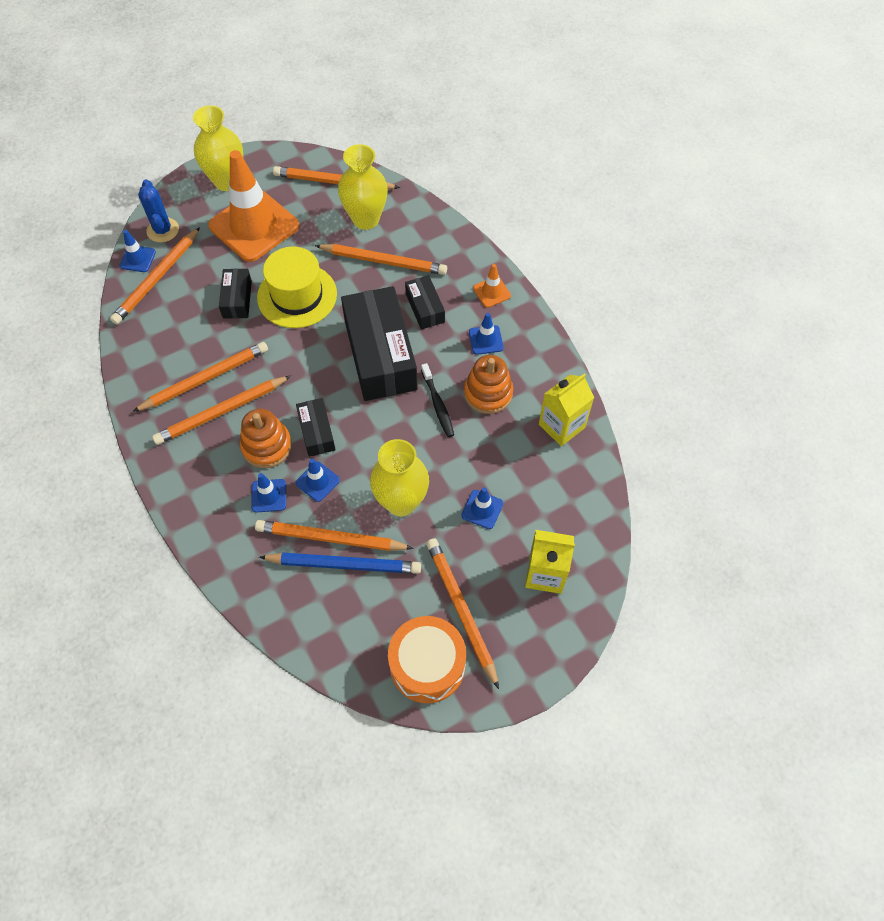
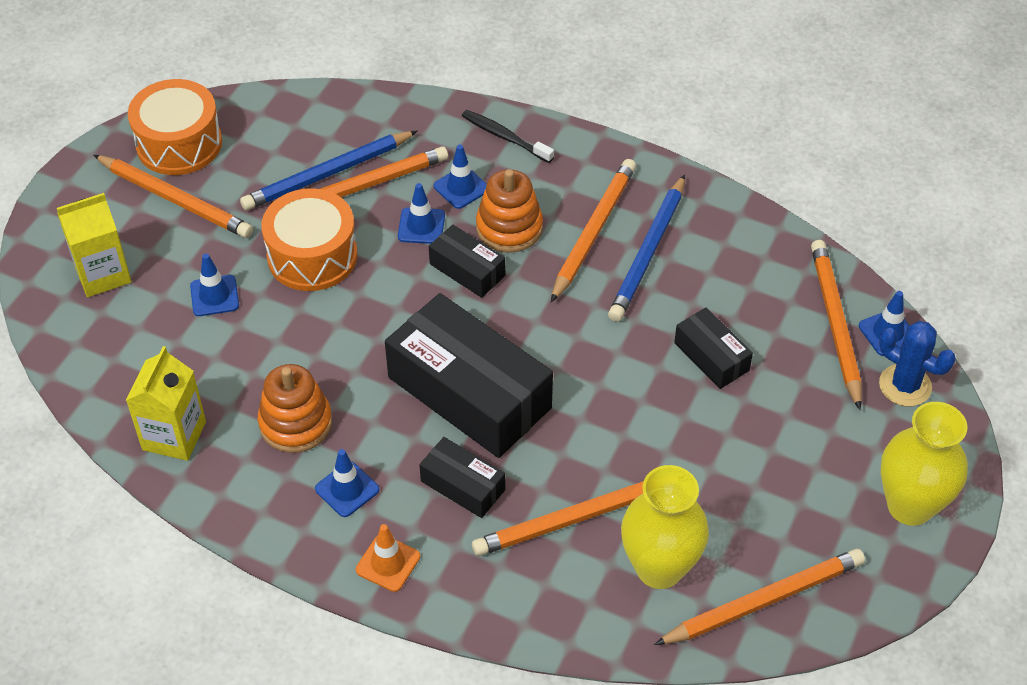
camera: 145 degrees right, 10 degrees down
(205, 379) = (648, 252): orange pencil -> blue pencil
(254, 226) = (798, 463): orange traffic cone -> none
(297, 296) = (643, 404): yellow hat -> none
(401, 502) = (312, 256): yellow vase -> orange drum
(437, 404) = (350, 375): black toothbrush -> black toothbrush (505, 137)

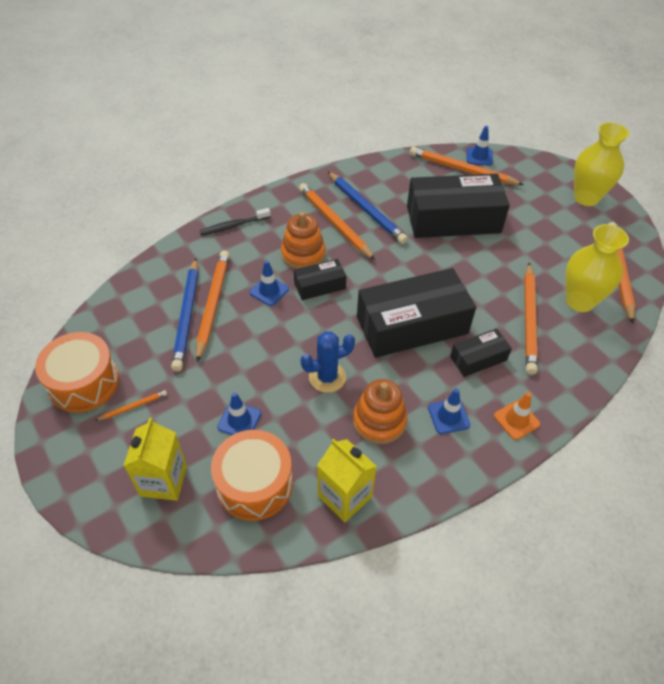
camera: 60 degrees left, 0 degrees up
(175, 199) = (133, 406): orange pencil -> orange pencil, size x0.46
(312, 256) = (248, 353): orange drum -> orange drum (254, 484)
(461, 187) = (255, 260): blue traffic cone -> none
(711, 356) = (453, 219): black box -> black box, size x2.05
(905, 385) = (514, 166): blue cactus -> blue cactus (327, 377)

